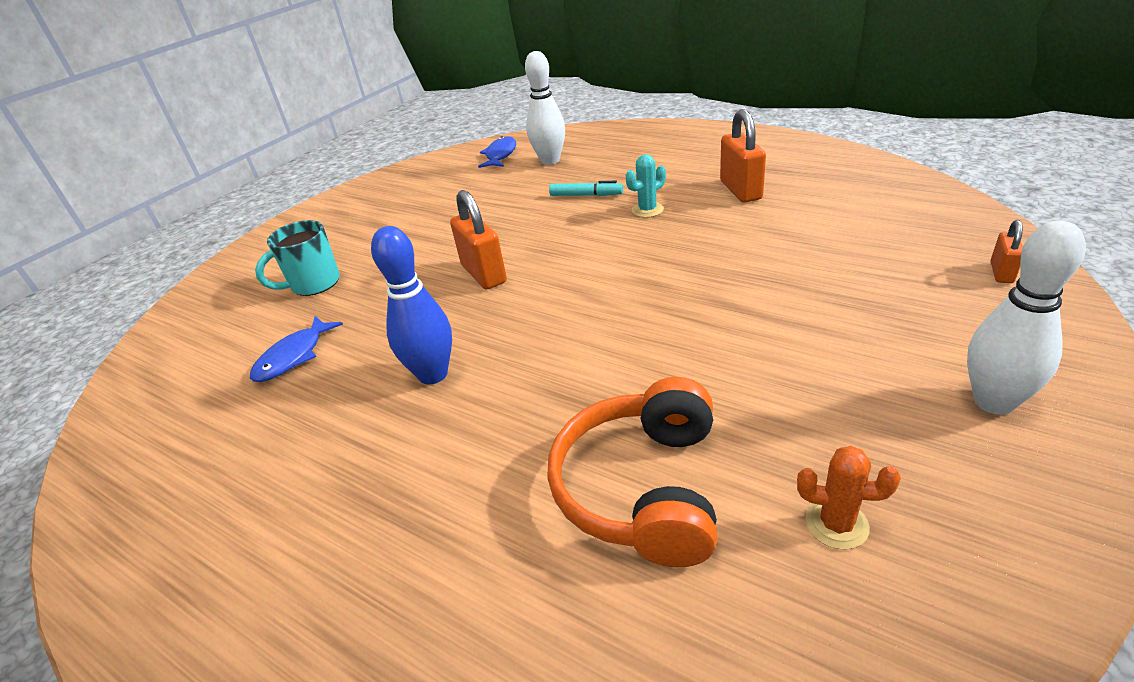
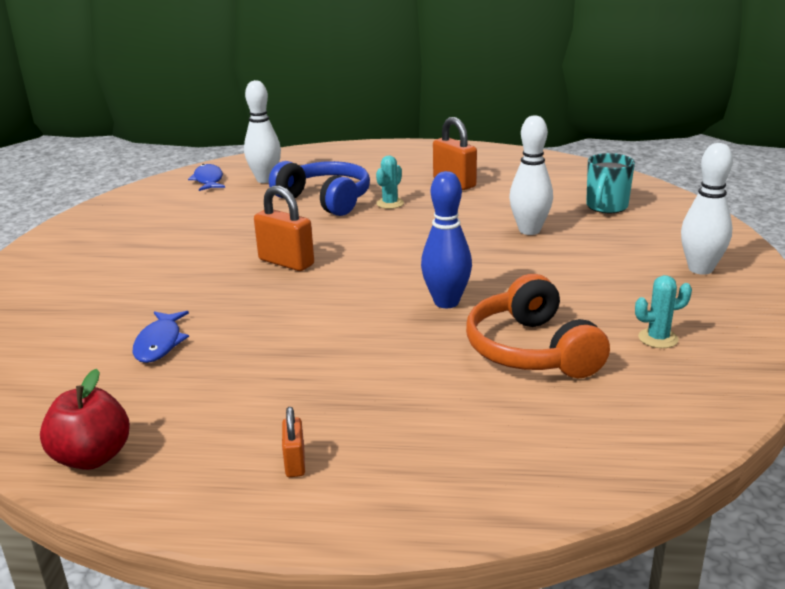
camera: 30 degrees left, 10 degrees down
(120, 494) = (92, 457): none -> red apple
(314, 284) = (116, 295): turquoise mug -> turquoise mug (606, 207)
(433, 374) = (310, 328): blue bowling pin -> blue bowling pin (446, 302)
(586, 195) = (325, 200): turquoise marker -> blue headphones
(781, 279) = (529, 230): none -> white bowling pin
(836, 524) = (658, 338): orange cactus -> turquoise cactus
(1001, 272) = (663, 207): orange padlock -> orange padlock (295, 463)

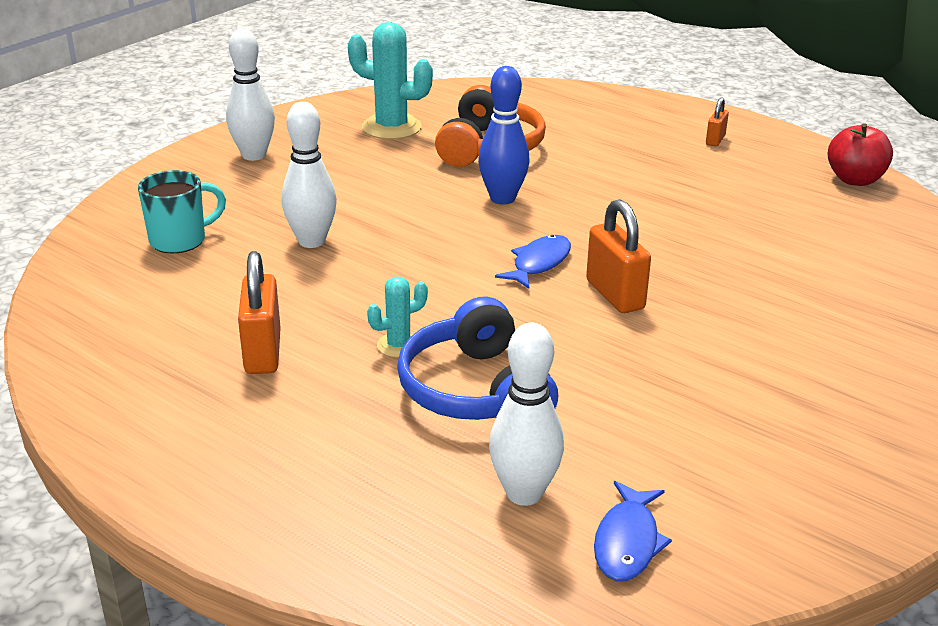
camera: 150 degrees left, 5 degrees up
(160, 343) = (791, 245): blue fish -> blue fish (539, 263)
(658, 338) = (391, 127): turquoise cactus -> turquoise cactus, size x1.87

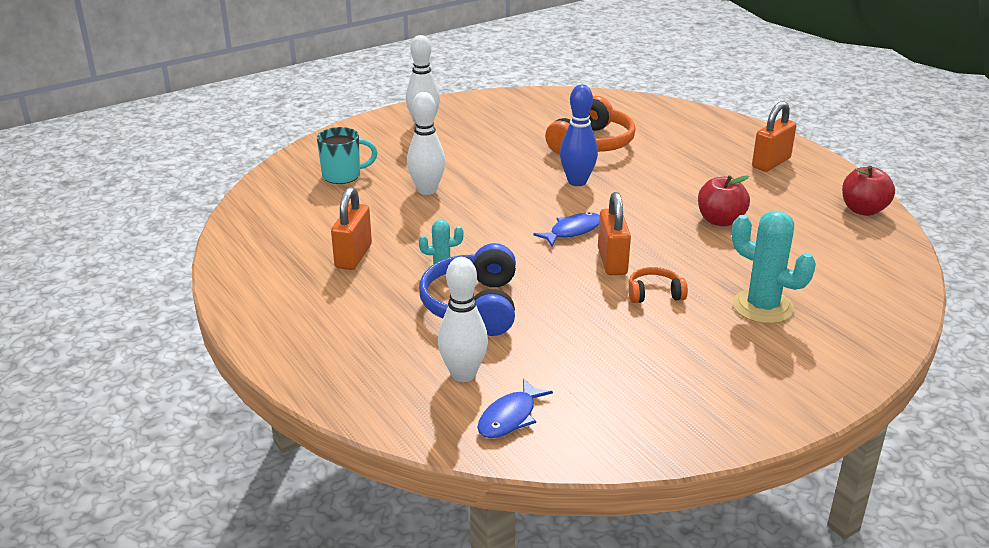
camera: 20 degrees right, 0 degrees up
(391, 127) = (531, 119): turquoise cactus -> turquoise cactus (762, 307)
(695, 327) = (654, 294): none -> orange headphones
(707, 219) = (720, 220): none -> red apple
(715, 140) = (771, 163): orange padlock -> orange padlock, size x1.84

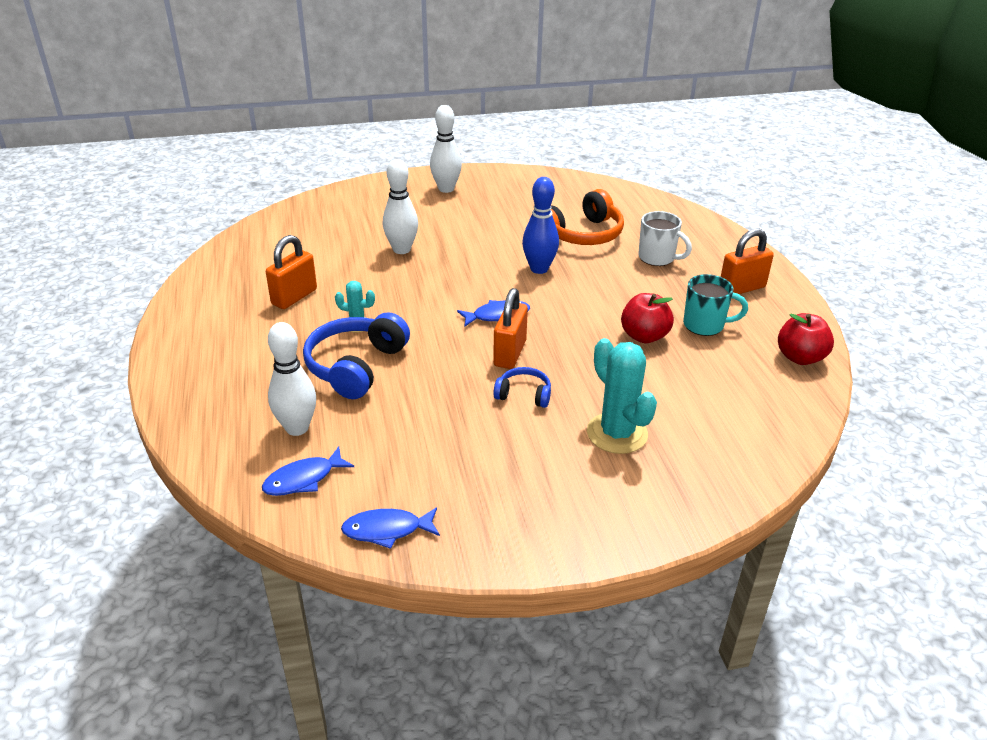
camera: 20 degrees right, 5 degrees up
(343, 176) = (343, 222): turquoise mug -> turquoise mug (705, 325)
(627, 439) = (387, 530): none -> blue fish
(654, 294) = (524, 394): orange headphones -> blue headphones
(678, 151) = (657, 258): none -> white mug

